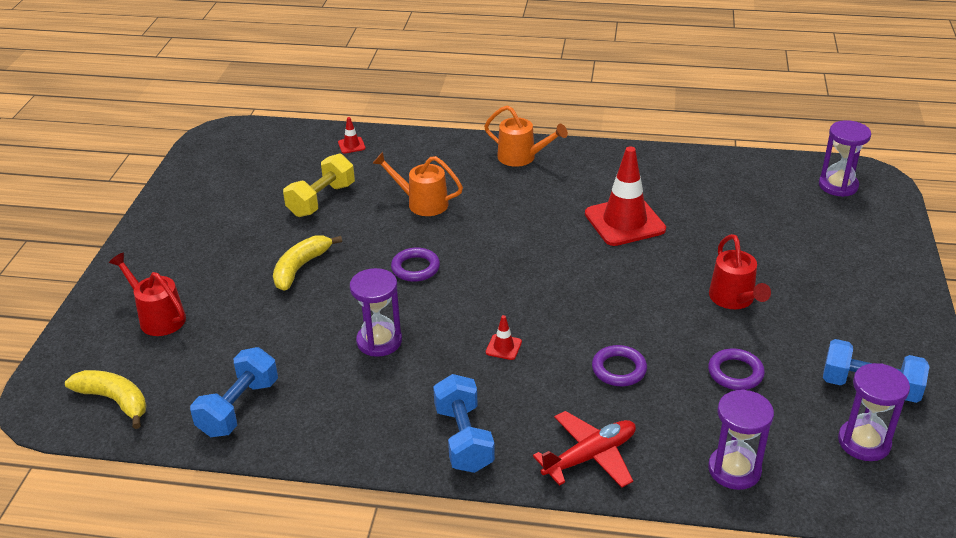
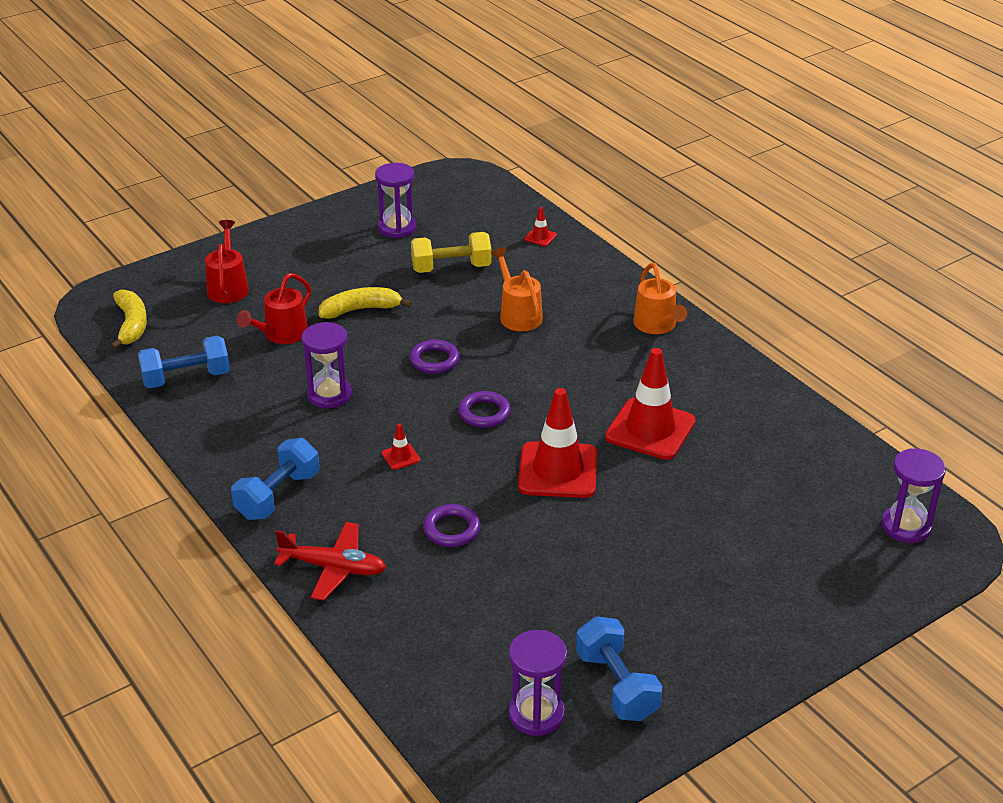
camera: 45 degrees right, 0 degrees up
(616, 284) = (558, 470): none -> red traffic cone
(734, 300) = (629, 547): red watering can -> red watering can (281, 335)
(734, 470) = (410, 653): purple hourglass -> purple hourglass (397, 228)
(735, 373) = (530, 595): purple ring -> purple ring (484, 413)

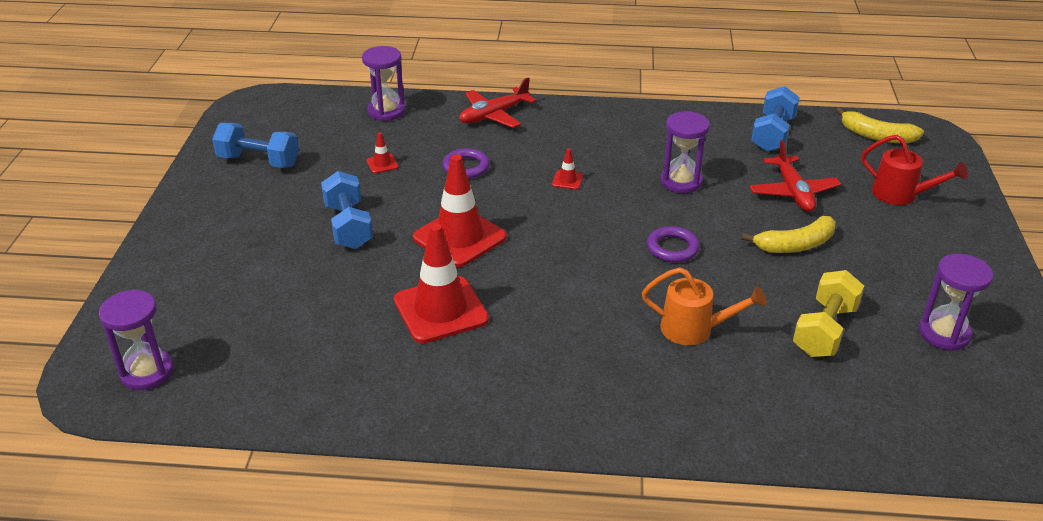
camera: 130 degrees right, 0 degrees up
(278, 495) = (589, 122): blue dumbbell -> blue dumbbell (348, 226)
(281, 335) = (793, 192): red watering can -> red plane
(360, 310) = (795, 245): yellow banana -> yellow banana turned 45 degrees clockwise
(484, 413) = (570, 238): purple ring -> none
(536, 714) = (287, 128): purple hourglass -> purple hourglass (386, 111)
(540, 237) = (838, 429): red traffic cone -> red traffic cone (382, 164)
(657, 326) = (575, 411): orange watering can -> none

